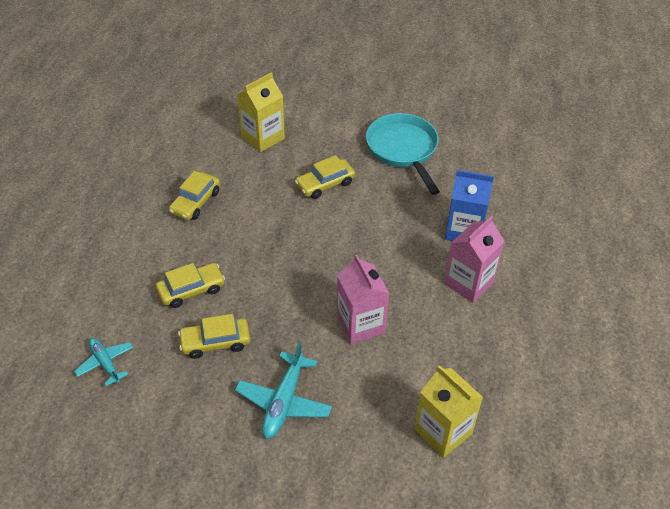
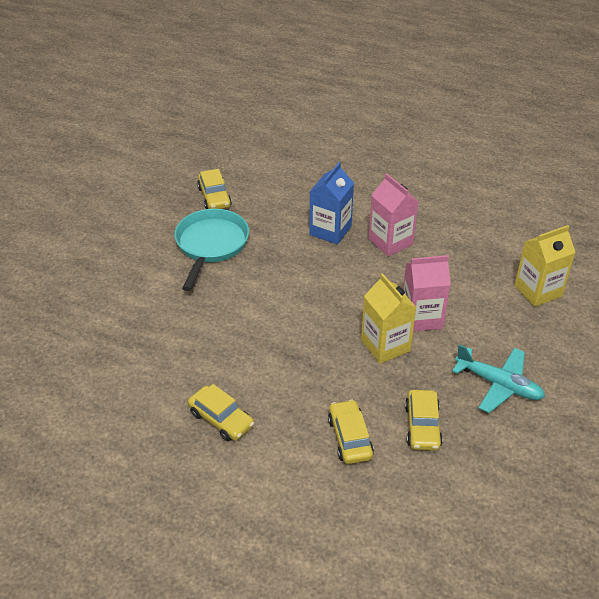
camera: 75 degrees left, 5 degrees down
(105, 363) = (433, 524): turquoise plane -> none
(263, 137) = (142, 346): yellow carton -> yellow carton (385, 345)
(325, 184) = (236, 309): yellow car -> yellow car (214, 197)
(403, 149) = (211, 245): turquoise pan -> turquoise pan turned 105 degrees clockwise

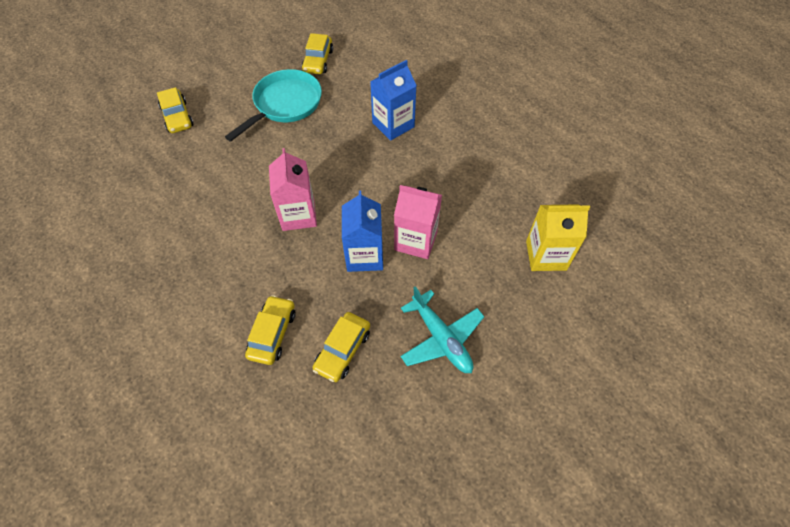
camera: 25 degrees right, 15 degrees up
(221, 419) = (183, 269): yellow car -> yellow car (177, 117)
(385, 345) = (364, 255): yellow carton -> blue carton
(390, 242) = (439, 154): pink carton -> pink carton (298, 215)

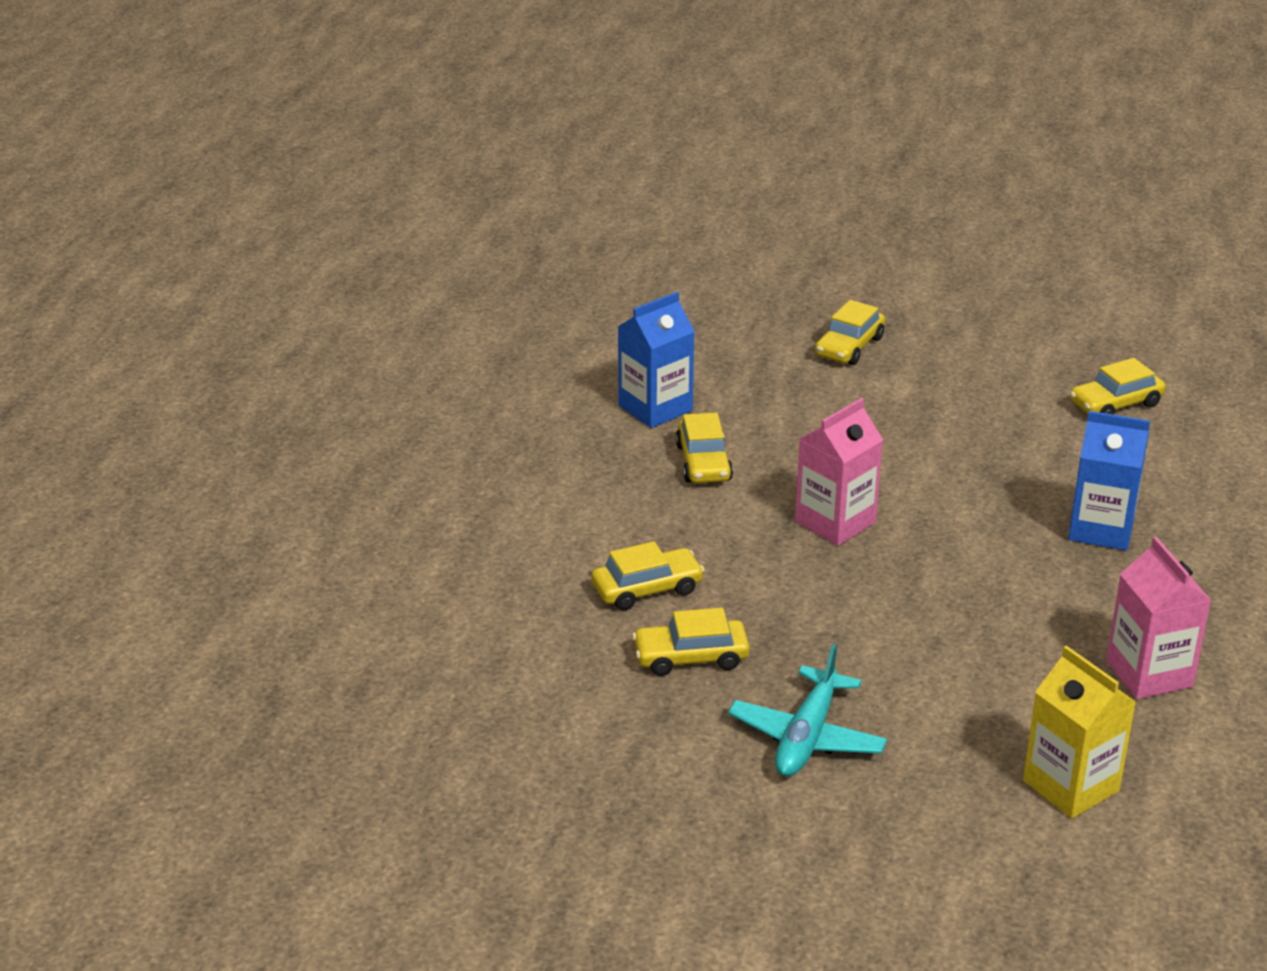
camera: 55 degrees right, 25 degrees down
(199, 237) = (703, 462): none -> yellow car
(285, 104) = (994, 417): turquoise pan -> none
(364, 255) = (847, 609): blue carton -> blue carton (655, 408)
(416, 240) = (929, 644): pink carton -> pink carton (1149, 674)

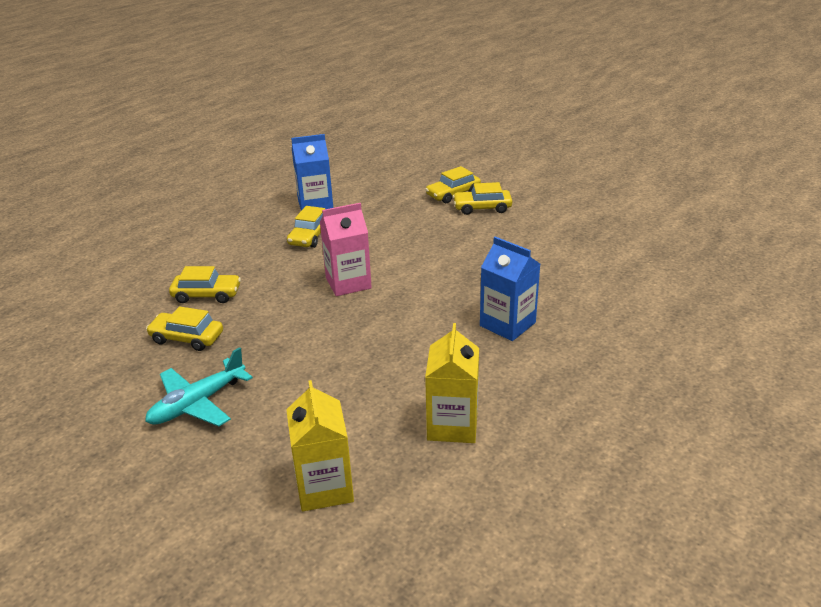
camera: 25 degrees right, 0 degrees up
(1115, 404) = (586, 253): yellow car -> yellow car (482, 208)
(1149, 674) = (452, 425): pink carton -> yellow carton

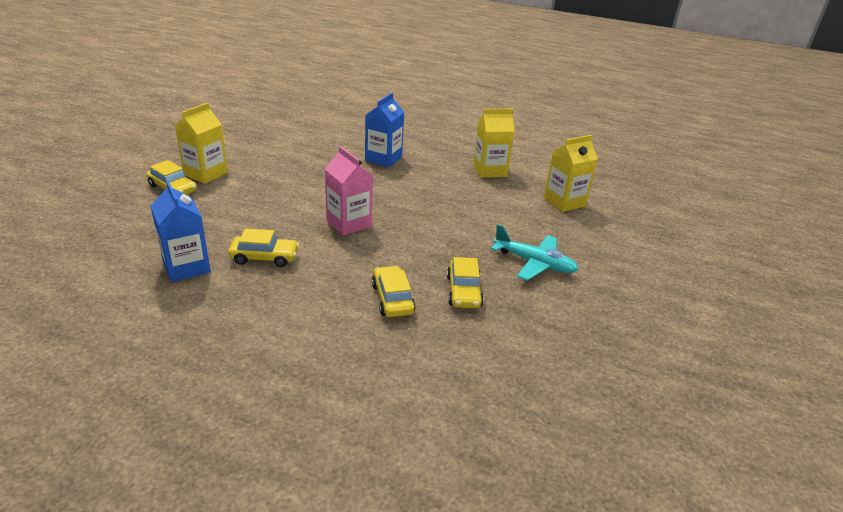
camera: 110 degrees left, 0 degrees up
(482, 208) = (206, 174): yellow car -> yellow carton

